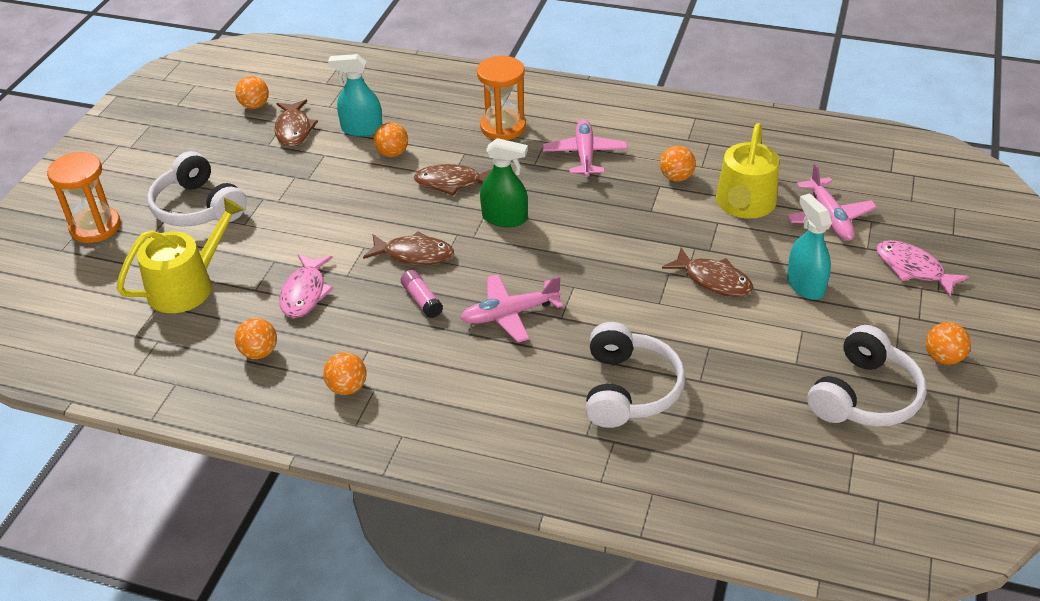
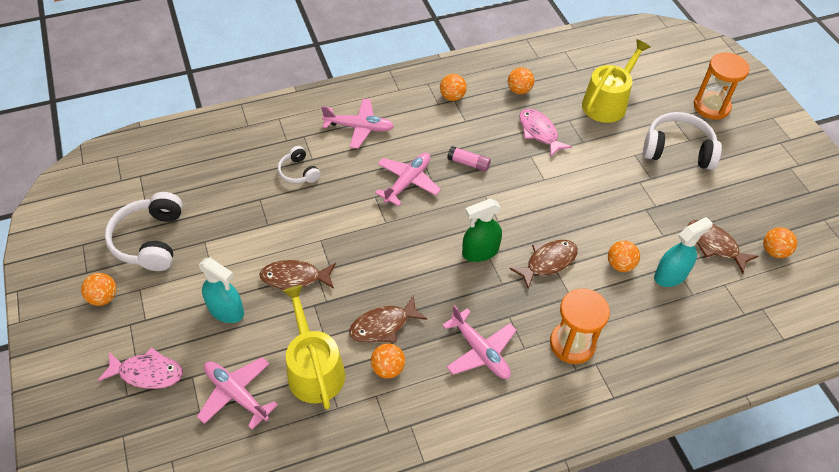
camera: 140 degrees right, 10 degrees up
(187, 286) = (607, 103): yellow watering can -> yellow watering can turned 150 degrees counterclockwise
(414, 254) = (507, 190): brown fish -> brown fish (383, 326)
(504, 408) = (359, 128): none -> pink plane
(628, 389) = (298, 172): white headphones -> white headphones, size x0.55

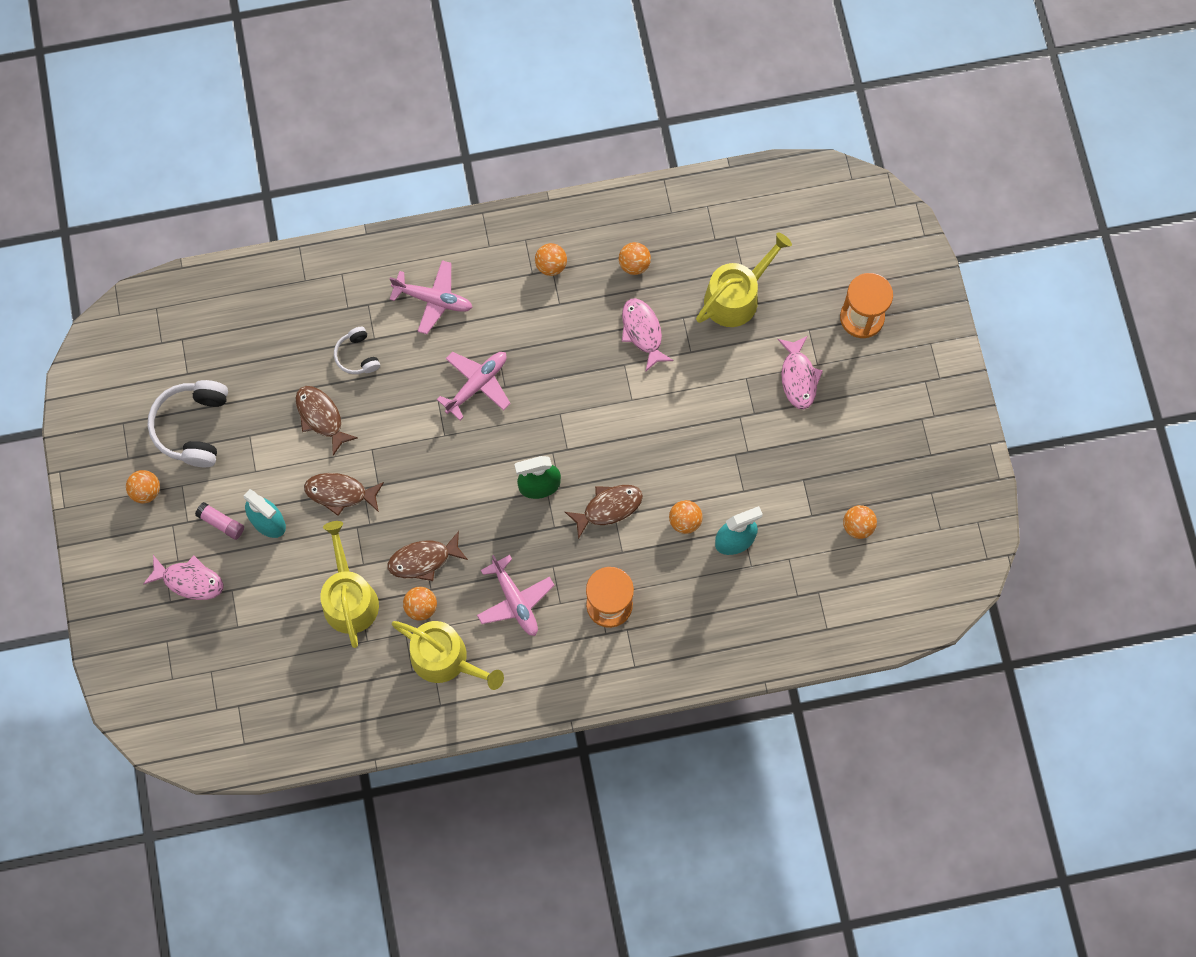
camera: 10 degrees right, 20 degrees up
(236, 394) = (273, 614): pink plane -> none
(421, 415) = (445, 659): none -> yellow watering can
(468, 163) = (550, 367): pink glue stick -> pink glue stick (221, 523)
(677, 150) = (798, 377): white headphones -> pink fish
(714, 245) = (795, 510): brown fish -> brown fish (321, 417)

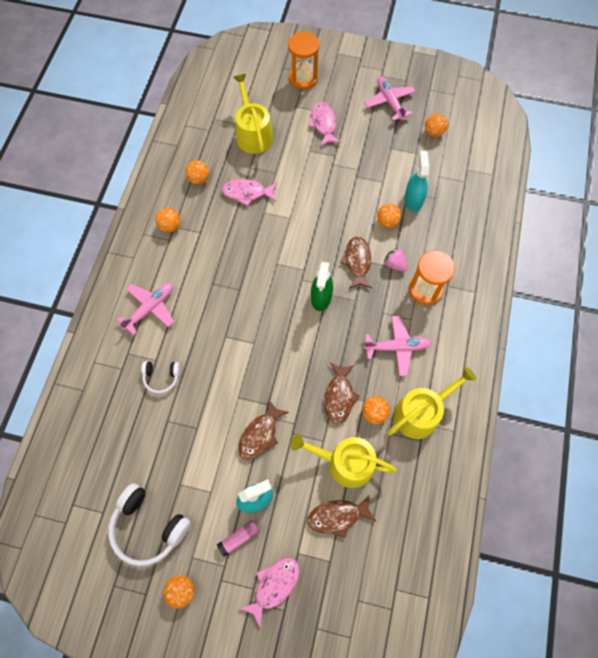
camera: 65 degrees left, 5 degrees down
(321, 417) = (194, 423): brown fish -> brown fish (337, 516)
(477, 384) = (228, 306): pink plane -> pink plane (389, 102)
(626, 554) = (394, 264): none -> pink strawberry
(798, 377) = (323, 124): pink fish -> pink fish turned 120 degrees counterclockwise

